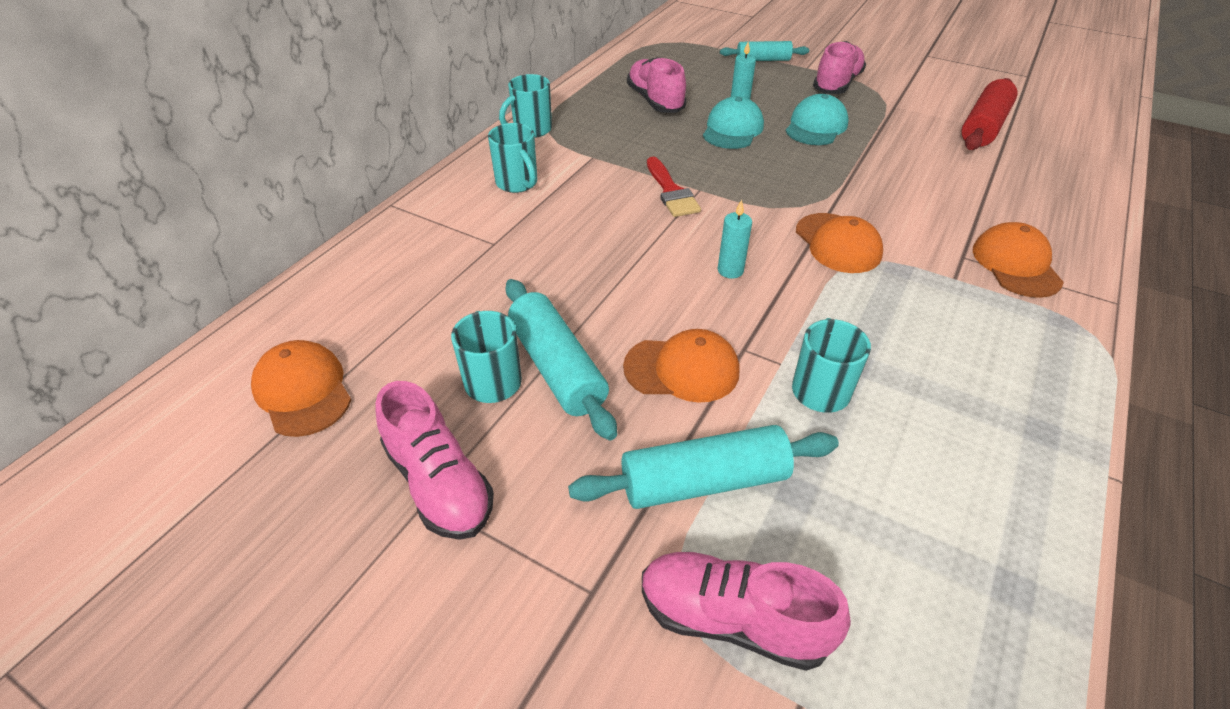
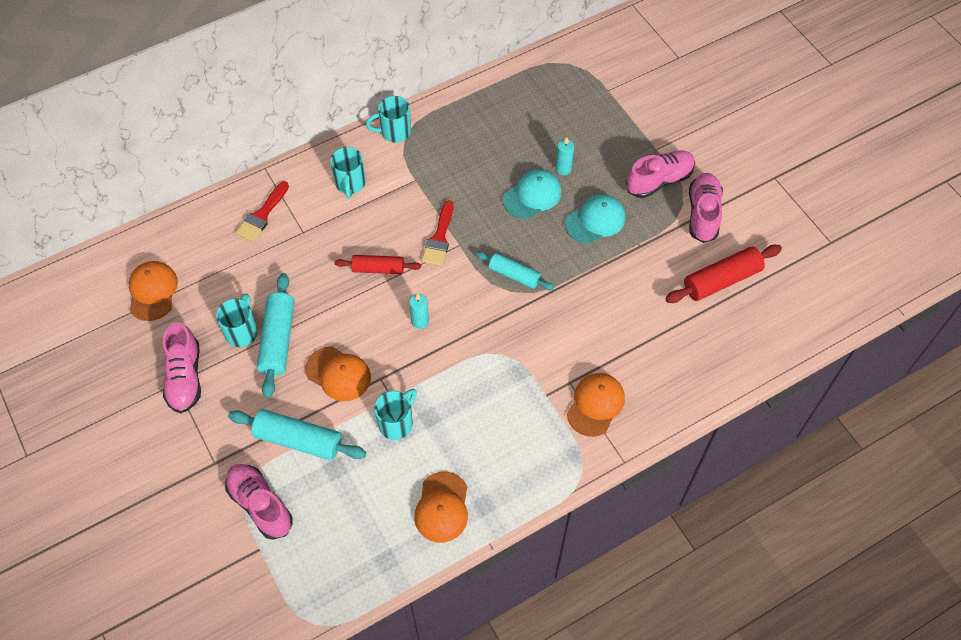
camera: 30 degrees right, 15 degrees up
(422, 247) = (262, 215): none -> red brush
(626, 242) = (378, 269): none -> red rolling pin
(655, 101) = (503, 138): pink shoe -> pink shoe (703, 214)
(763, 60) = (630, 123): turquoise rolling pin -> turquoise rolling pin (514, 275)
(838, 243) = (503, 333): orange cap -> orange cap (442, 507)

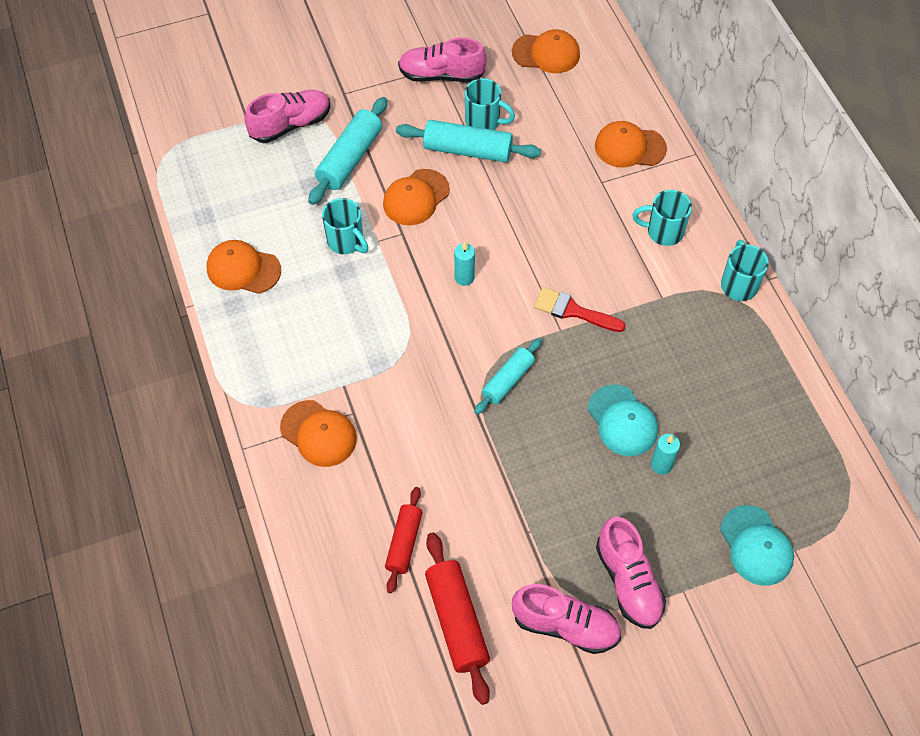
camera: 100 degrees right, 0 degrees up
(262, 215) = (629, 147): red brush -> orange cap
(378, 269) = (540, 246): red rolling pin -> red rolling pin (404, 543)
(595, 220) = (574, 487): turquoise cap -> turquoise cap (756, 546)

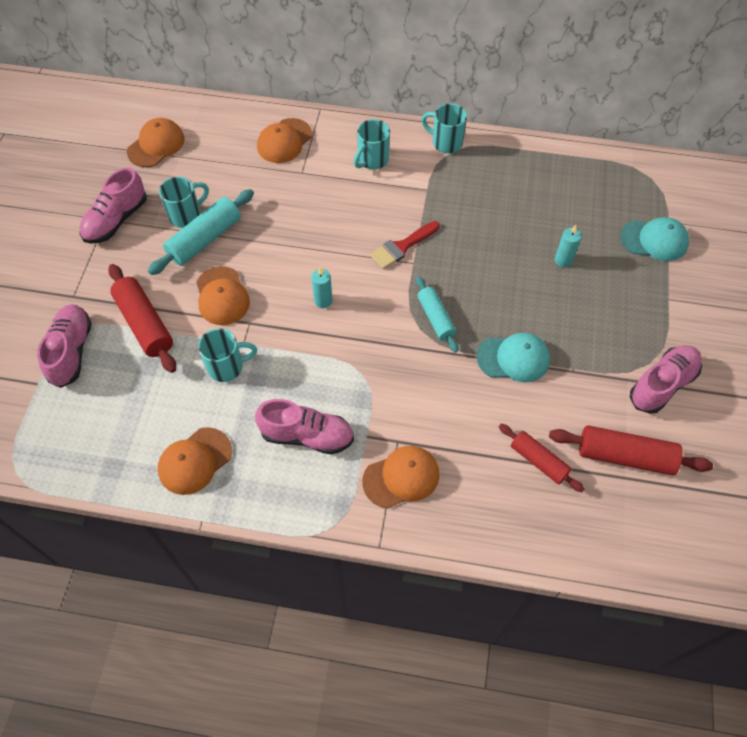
camera: 60 degrees left, 0 degrees up
(350, 159) = (145, 324): turquoise rolling pin -> red rolling pin
(622, 421) = (514, 265): turquoise cap -> turquoise cap (513, 358)
(628, 581) = (645, 327): pink shoe -> pink shoe (307, 435)

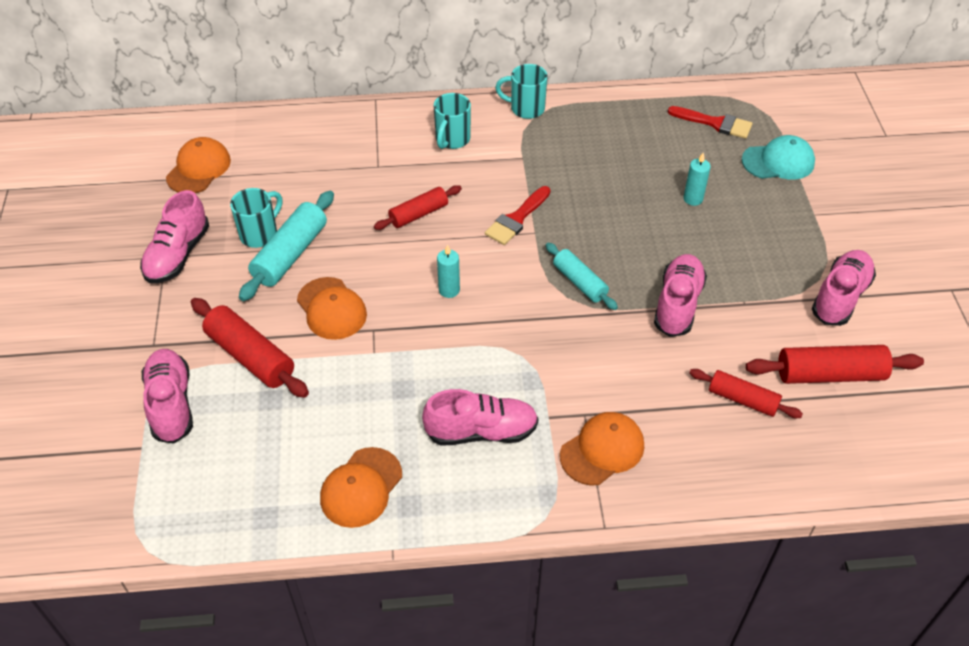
camera: 15 degrees left, 10 degrees down
(227, 367) = (363, 380): turquoise mug -> none
(284, 141) = (346, 138): orange cap -> none
(321, 224) = (418, 214): none -> red rolling pin
(513, 358) = (677, 304): turquoise cap -> pink shoe
(610, 190) = (715, 123): none -> red brush

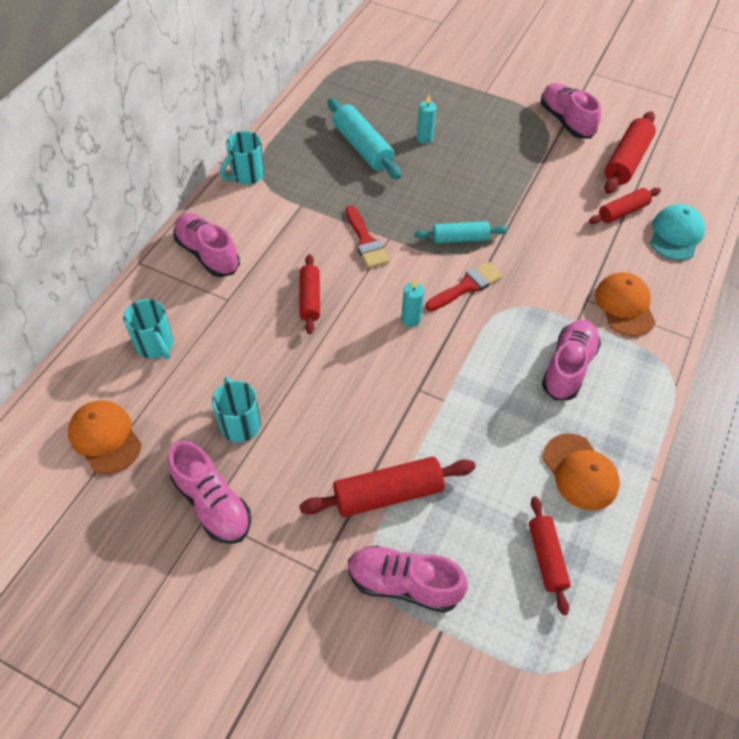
camera: 60 degrees left, 5 degrees up
(252, 495) = (546, 557): none -> red rolling pin
(290, 254) = (285, 411): turquoise rolling pin -> turquoise rolling pin (363, 147)
(331, 309) = (374, 408): orange cap -> none
(452, 140) = (240, 236): turquoise mug -> turquoise mug (155, 345)
(677, 304) = (518, 199): pink shoe -> pink shoe (207, 254)
(715, 123) = (359, 88): red brush -> red brush (467, 286)
(778, 162) = (423, 80): turquoise cap -> turquoise cap (676, 235)

